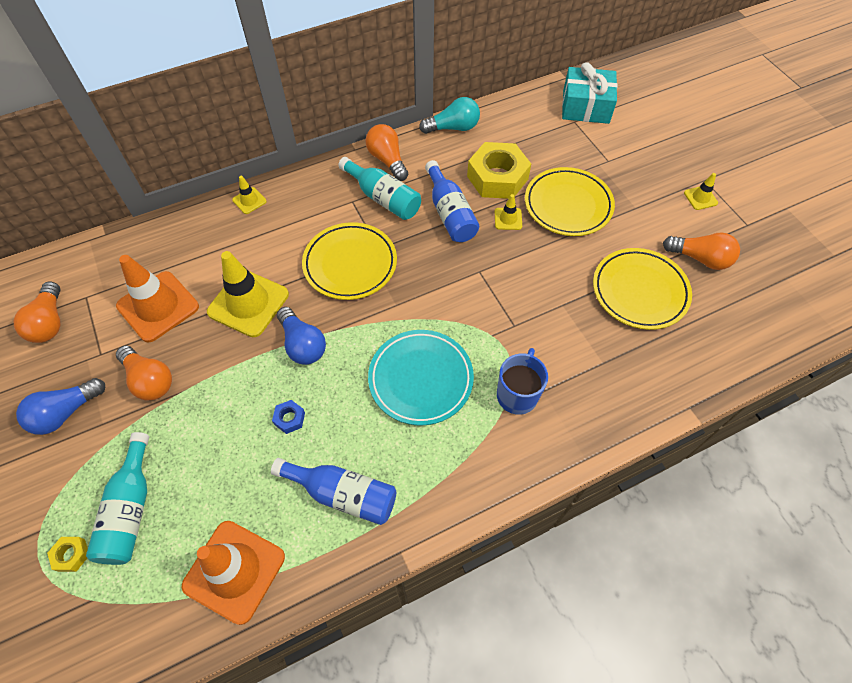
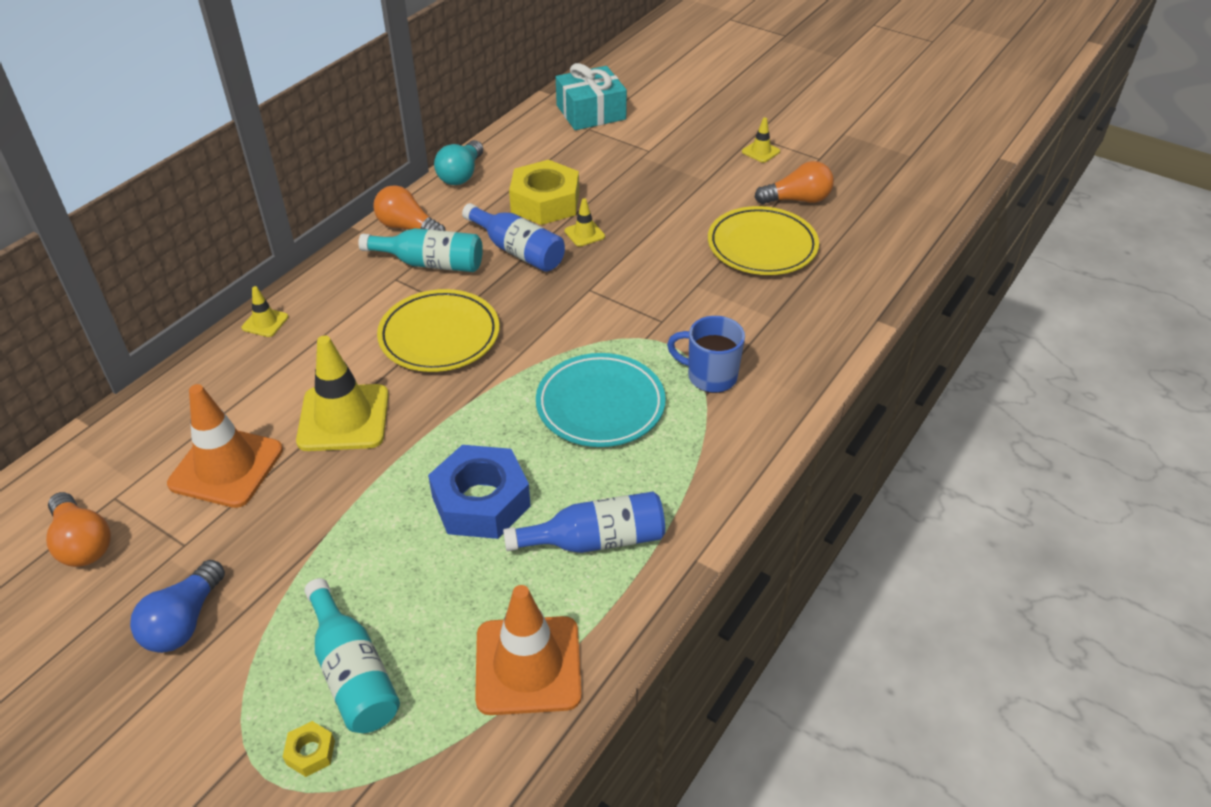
camera: 30 degrees left, 15 degrees down
(149, 380) = (274, 541): orange light bulb -> none
(289, 418) = (481, 501): blue nut -> blue nut, size x2.40
(302, 344) = (442, 429): blue light bulb -> none
(453, 128) = (461, 175): turquoise light bulb -> turquoise light bulb turned 150 degrees clockwise
(517, 394) = (710, 376): blue mug -> blue mug turned 60 degrees counterclockwise
(568, 205) = (637, 201): yellow plate -> none

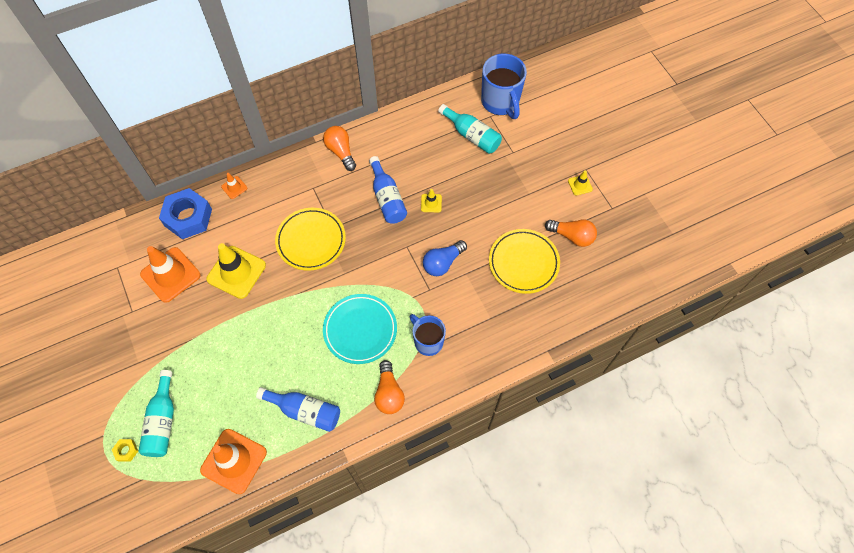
camera: 30 degrees right, 20 degrees up
(82, 543) = (93, 287): orange light bulb -> orange light bulb (389, 393)
(184, 621) = (112, 354): blue light bulb -> blue light bulb (443, 263)
(265, 322) = (234, 187): yellow traffic cone -> orange traffic cone
(430, 263) = (336, 185): turquoise bottle -> turquoise bottle (471, 135)
(461, 175) = (393, 122): turquoise light bulb -> none
(481, 501) = (268, 359): blue nut -> blue nut (188, 217)
(545, 202) = (425, 167): yellow nut -> none
(591, 112) = (500, 102): turquoise gift -> blue mug

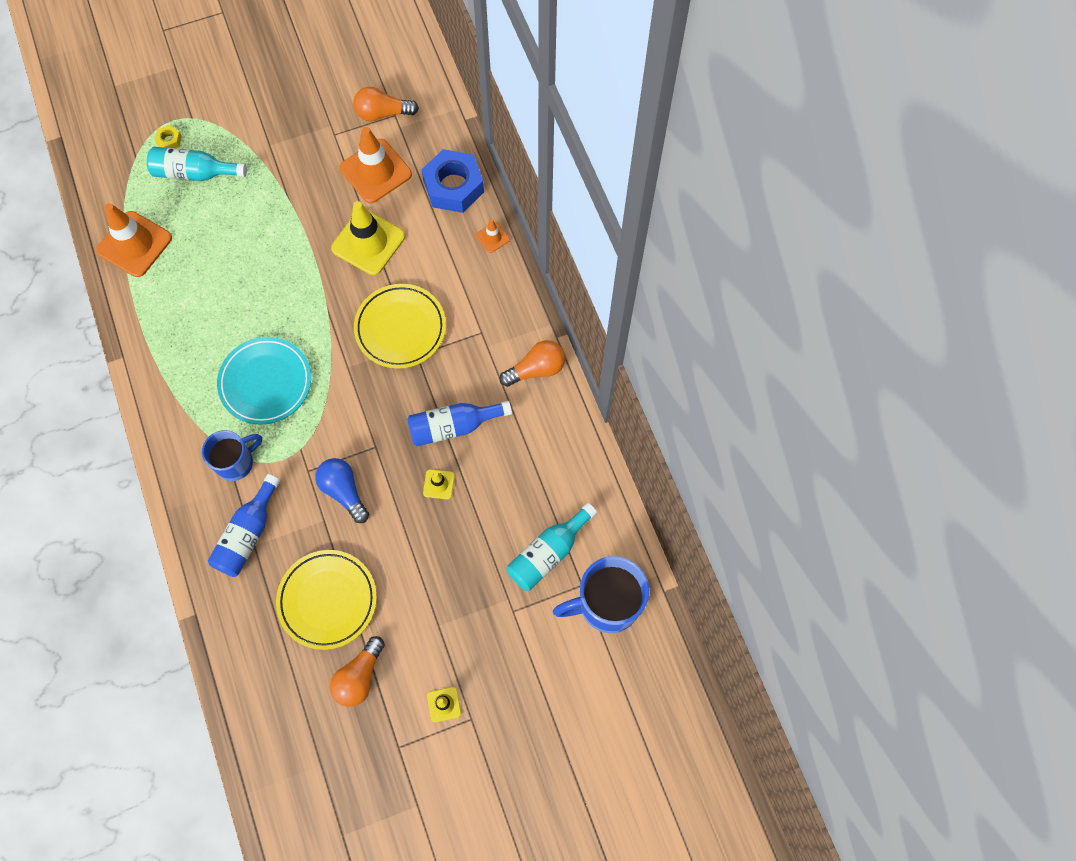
camera: 95 degrees right, 5 degrees up
(305, 411) = (176, 317): blue bottle -> blue bottle (248, 534)
(389, 393) = (178, 411): orange light bulb -> orange light bulb (382, 113)

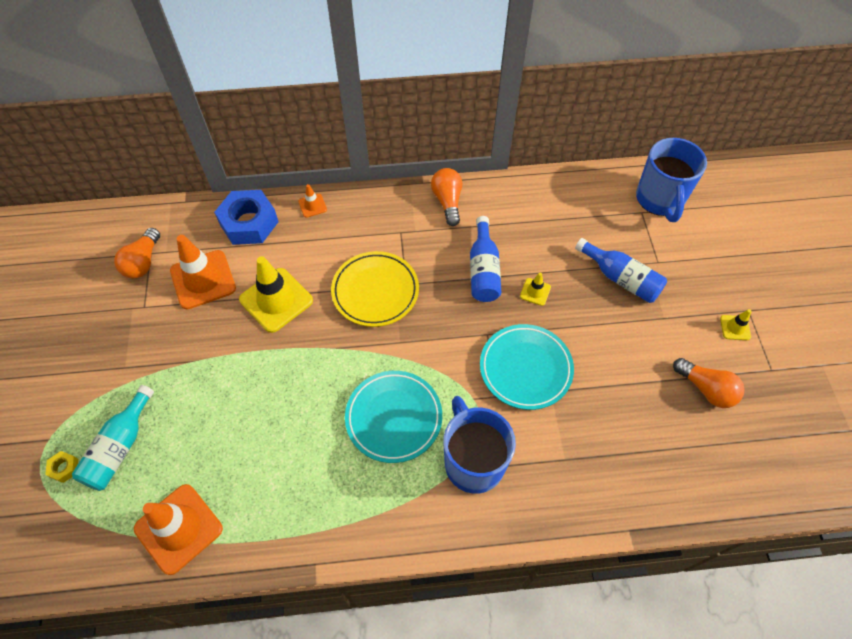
camera: 75 degrees left, 10 degrees down
(236, 462) = (473, 461): blue mug -> blue mug, size x1.53
(248, 534) = (552, 463): blue bottle -> blue bottle (620, 278)
(327, 600) = (630, 402): yellow plate -> none
(344, 491) = (525, 368): blue light bulb -> turquoise plate
(548, 553) = (611, 228): turquoise bottle -> none

